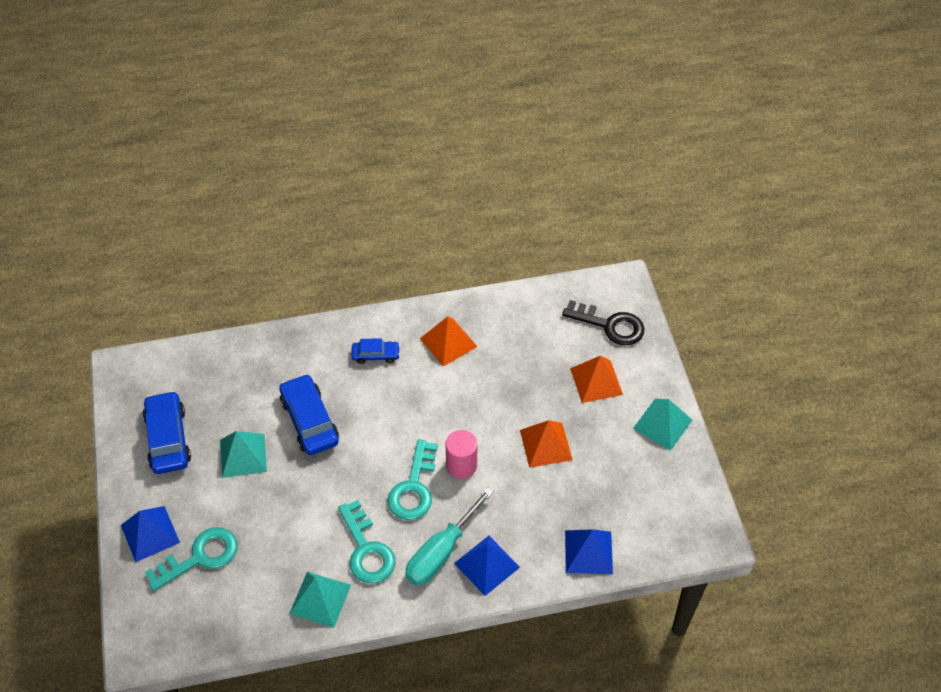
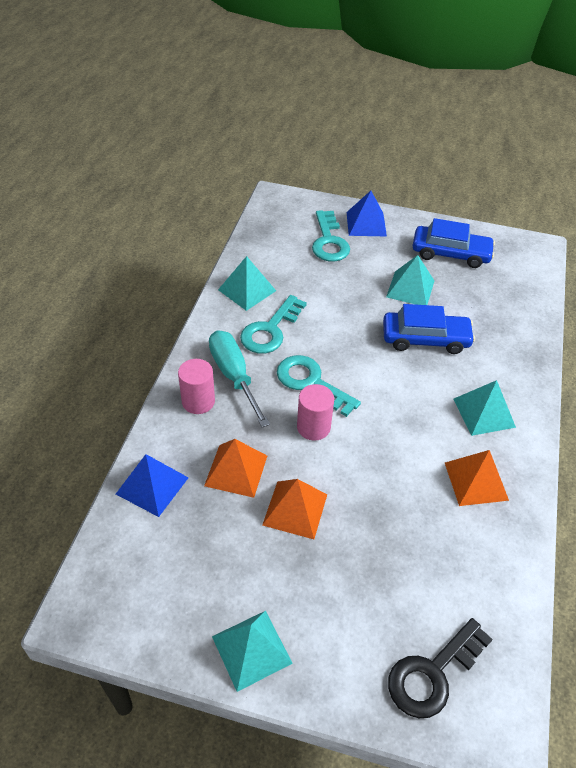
camera: 115 degrees right, 5 degrees down
(367, 550) = (270, 330): turquoise key -> turquoise key turned 60 degrees counterclockwise
(375, 355) = (484, 412): blue car -> turquoise pyramid
(487, 565) = (198, 401): blue pyramid -> pink cylinder
(596, 381) = (352, 606): orange pyramid -> orange pyramid (236, 470)

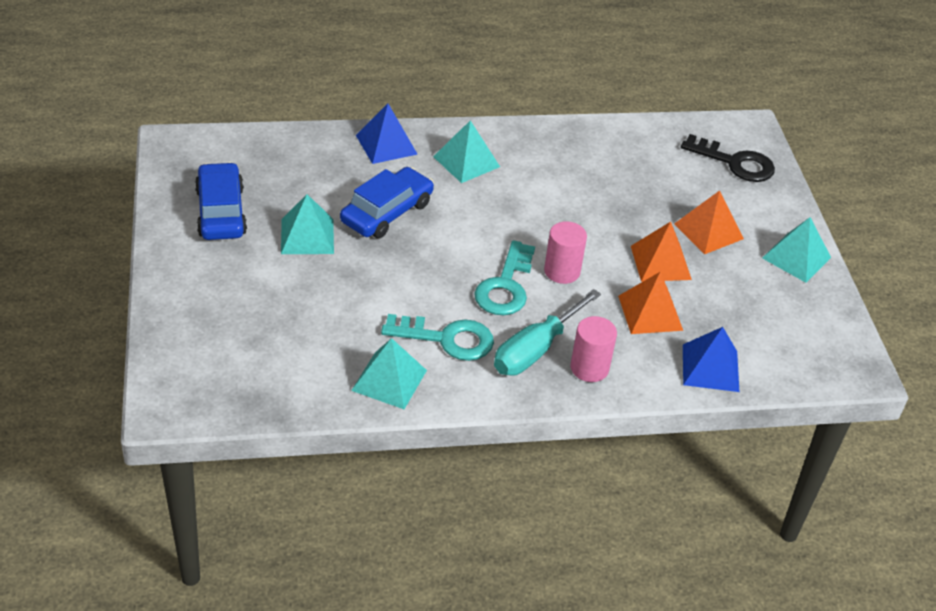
camera: 115 degrees left, 5 degrees down
(329, 242) = (249, 325): turquoise key -> none
(366, 224) = (191, 297): blue pyramid -> blue pyramid (386, 144)
(425, 339) = (387, 212): blue car -> blue car turned 60 degrees clockwise
(476, 481) = (550, 159): orange pyramid -> orange pyramid (708, 231)

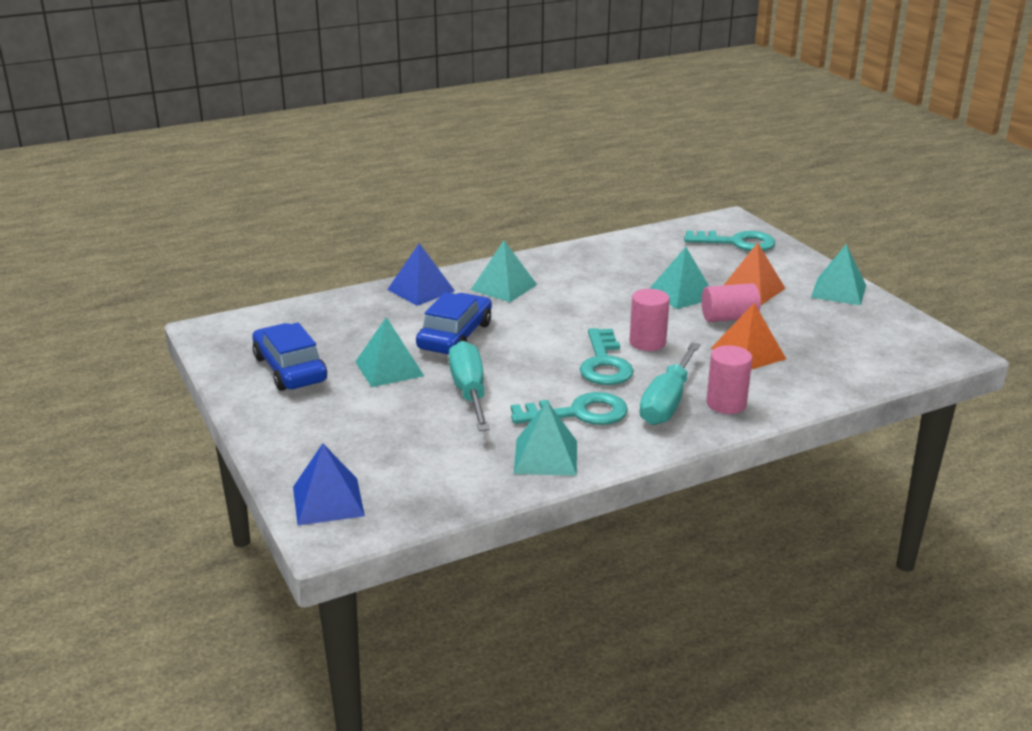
camera: 15 degrees left, 15 degrees down
(363, 285) = (469, 392): none -> turquoise screwdriver
(634, 217) = (682, 294): none -> turquoise pyramid
(660, 262) = (729, 318): orange pyramid -> pink cylinder
(710, 367) = (831, 379): blue pyramid -> blue pyramid (328, 501)
(735, 163) = (737, 242): black key -> turquoise key

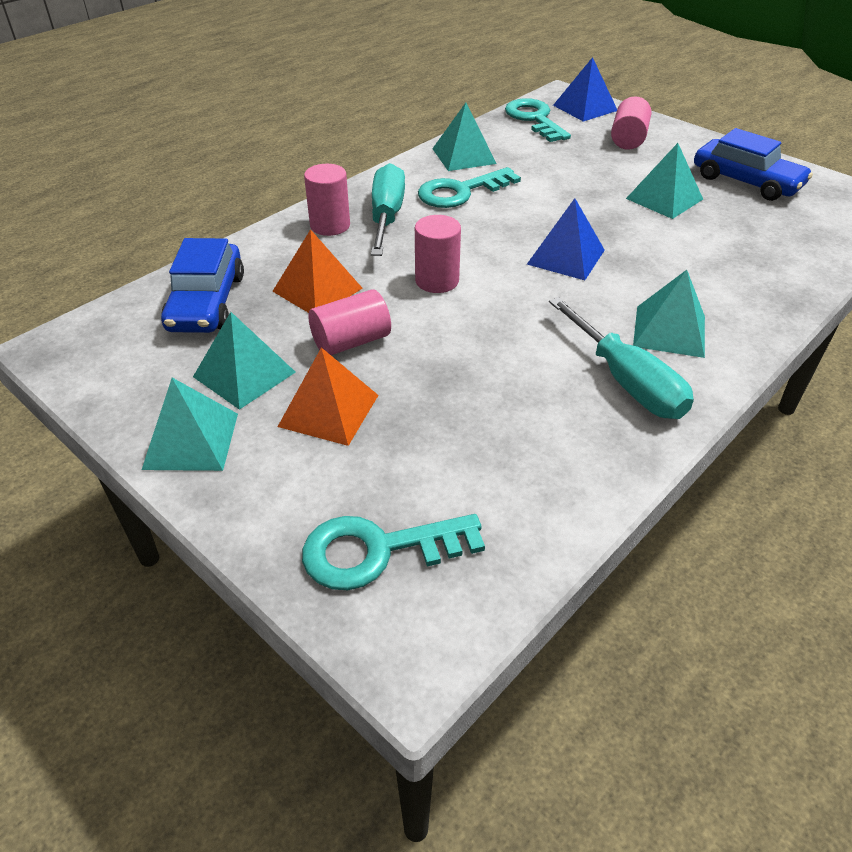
camera: 160 degrees right, 15 degrees up
(337, 440) = (628, 139): none -> pink cylinder
(421, 290) = (760, 301): blue pyramid -> blue pyramid (566, 257)
(455, 336) = (646, 245): blue car -> blue car (206, 302)
(469, 392) = (570, 192): turquoise screwdriver -> turquoise screwdriver (626, 381)
(604, 364) = (468, 244): turquoise key -> turquoise key (534, 119)
(682, 294) = (429, 375): turquoise pyramid -> turquoise pyramid (244, 374)

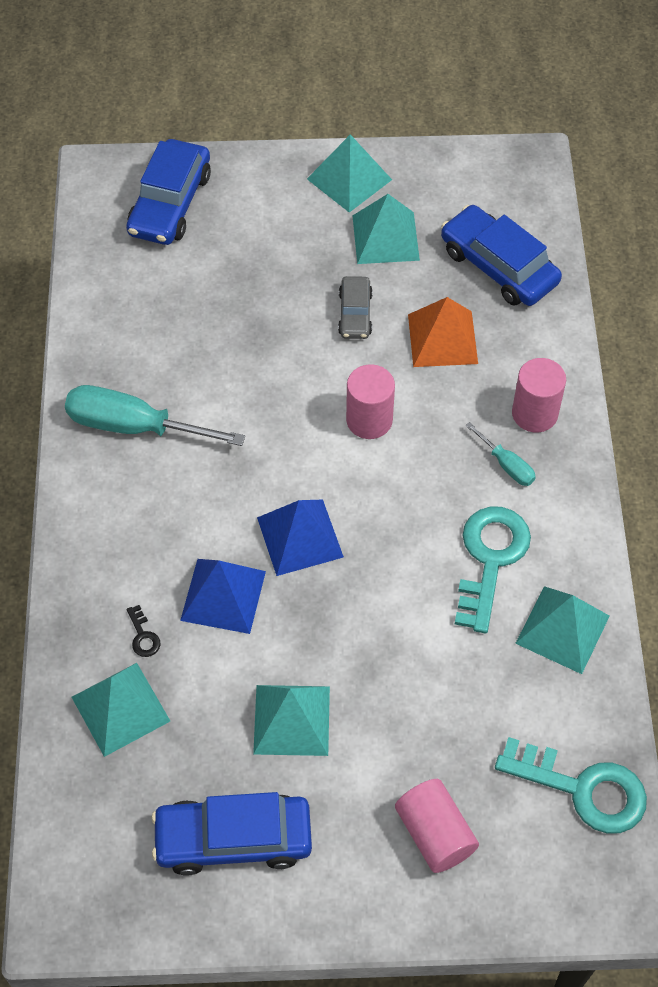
camera: 135 degrees right, 15 degrees up
(328, 410) = (299, 255): orange pyramid -> none
(351, 341) = (355, 314): pink cylinder -> grey car
(377, 551) = (170, 203): turquoise key -> blue car
(386, 216) = (506, 465): turquoise screwdriver -> turquoise screwdriver, size x0.49
(585, 108) = (558, 881): blue pyramid -> blue pyramid (223, 595)
(669, 331) = (142, 507): turquoise pyramid -> turquoise pyramid (120, 709)
(732, 271) = (143, 636): none -> black key

